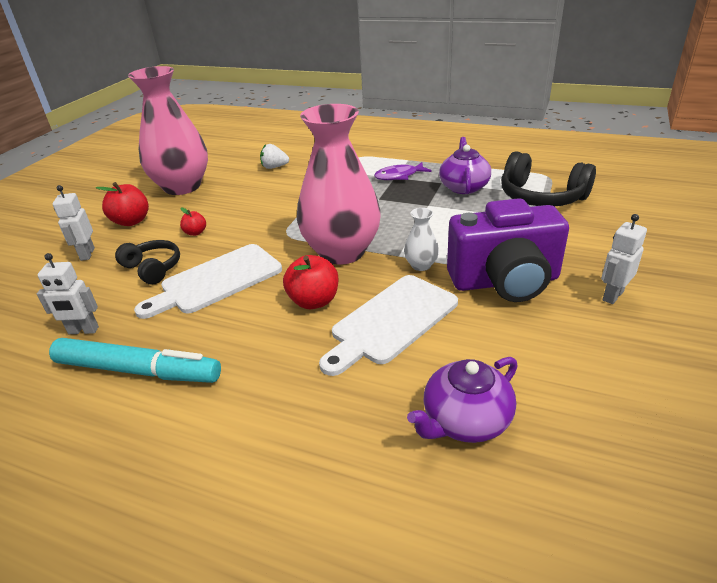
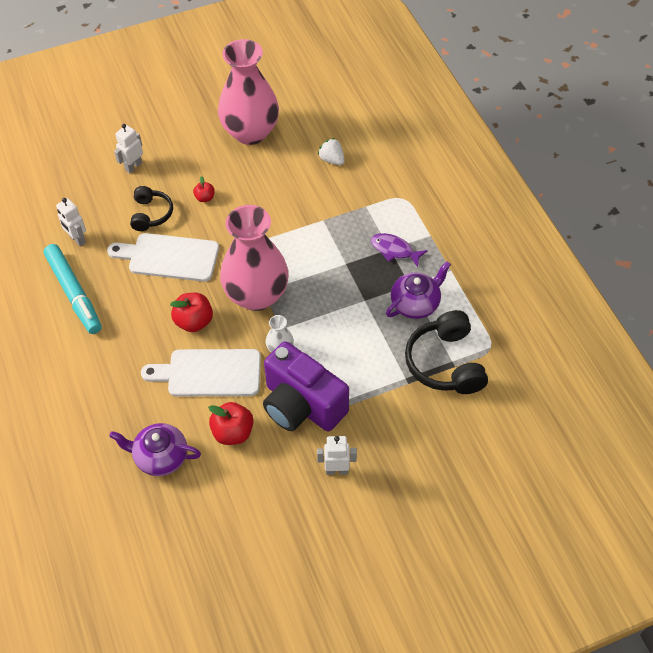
camera: 45 degrees right, 20 degrees up
(131, 221) = (184, 150): red apple -> red apple (233, 432)

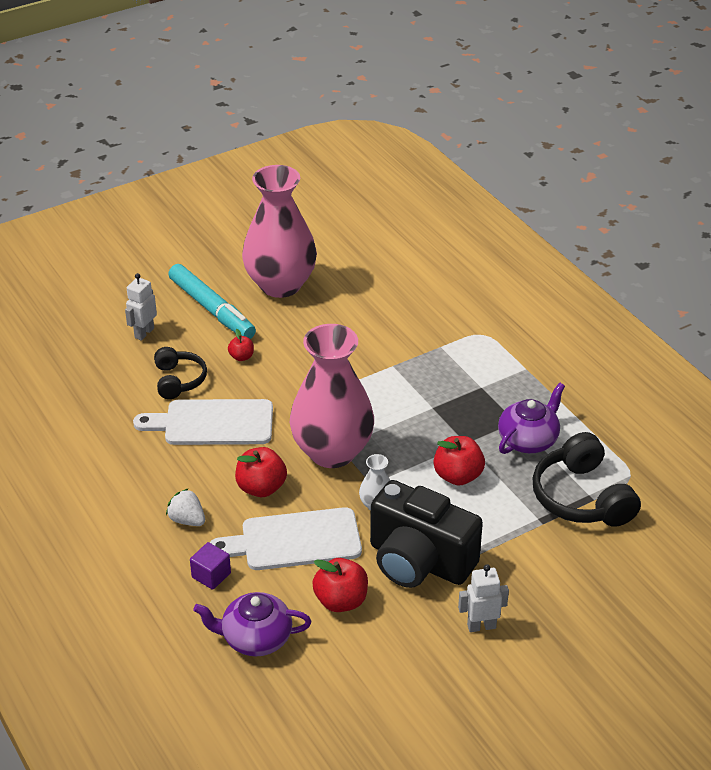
camera: 10 degrees left, 15 degrees down
(74, 293) = (101, 473): turquoise marker -> turquoise marker (212, 309)
(77, 239) = (91, 416): white robot -> none
(138, 396) = (211, 575): none -> purple cube
(302, 405) = (419, 561): purple camera -> black camera
(332, 160) = (387, 303): white strawberry -> white strawberry (187, 520)
(351, 330) = (458, 476): none -> red apple
(394, 250) = (487, 388): purple fish -> none

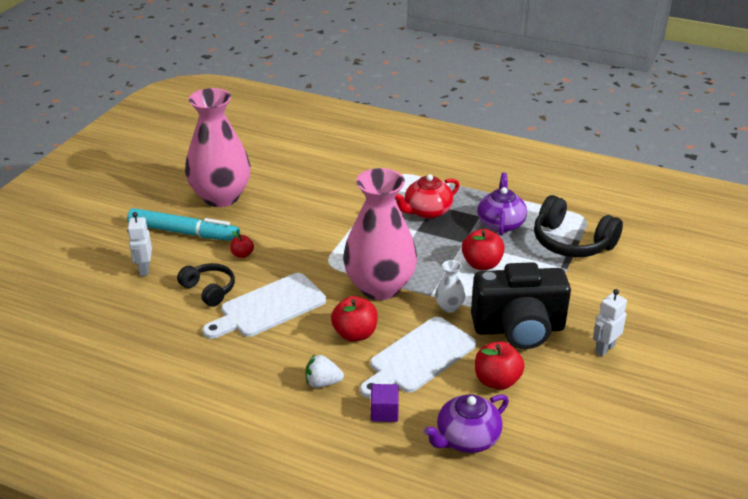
camera: 35 degrees left, 5 degrees down
(465, 391) = (427, 211): none -> red teapot

